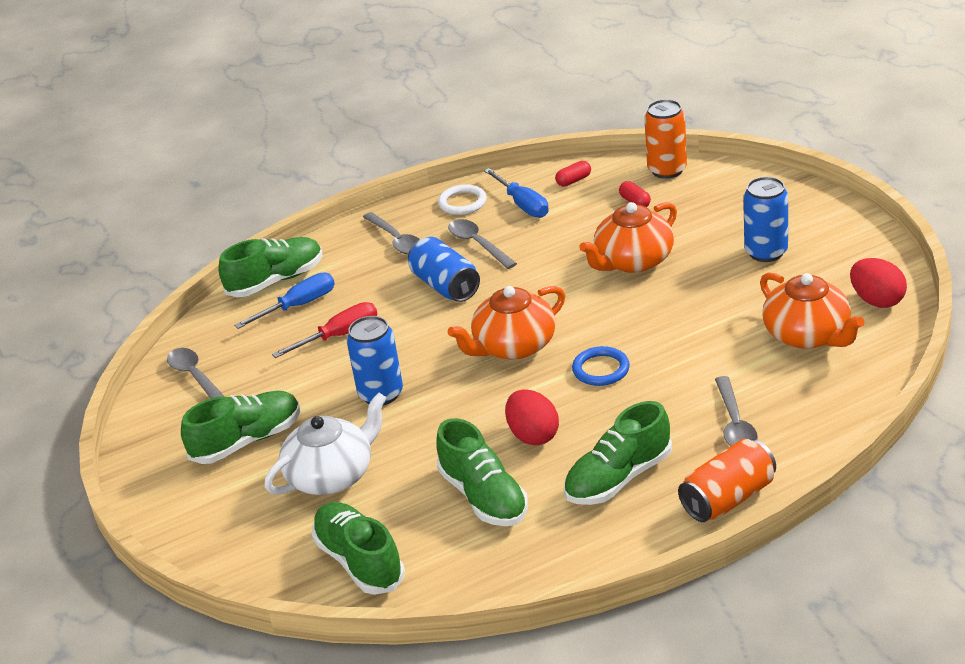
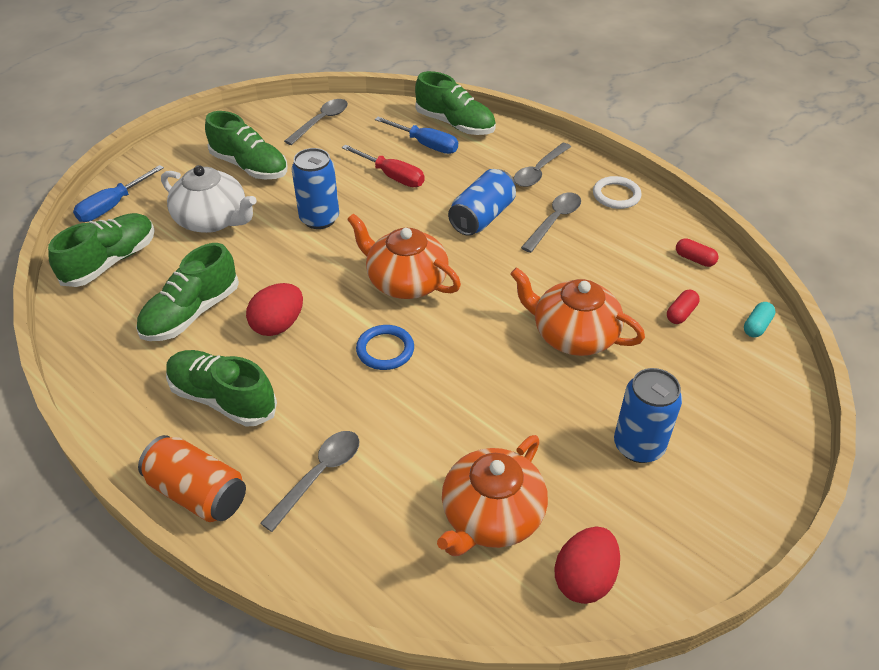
camera: 65 degrees right, 10 degrees up
(523, 205) = (633, 234): blue screwdriver -> blue screwdriver (113, 206)
(667, 170) = (756, 326): orange can -> turquoise capsule
(734, 423) = (319, 475): grey spoon -> grey spoon turned 150 degrees clockwise

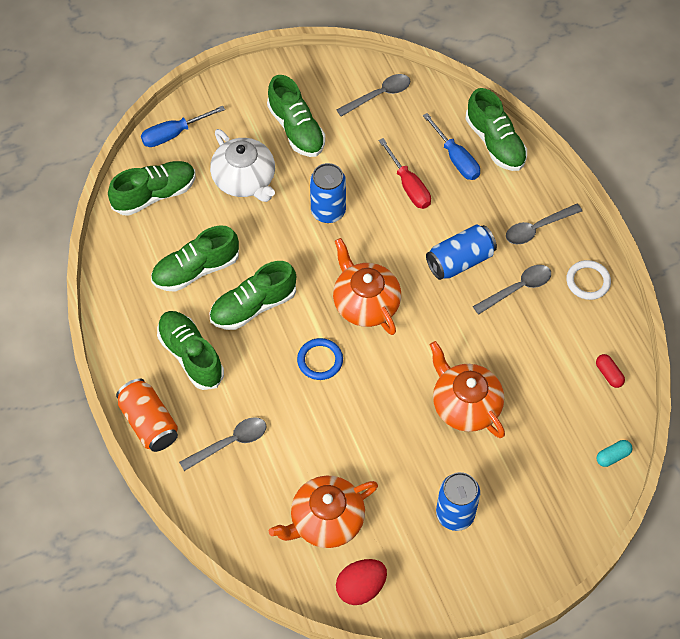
camera: 25 degrees right, 15 degrees up
(278, 325) = (253, 306): red egg -> green shoe
(681, 313) = (561, 420): red capsule -> none

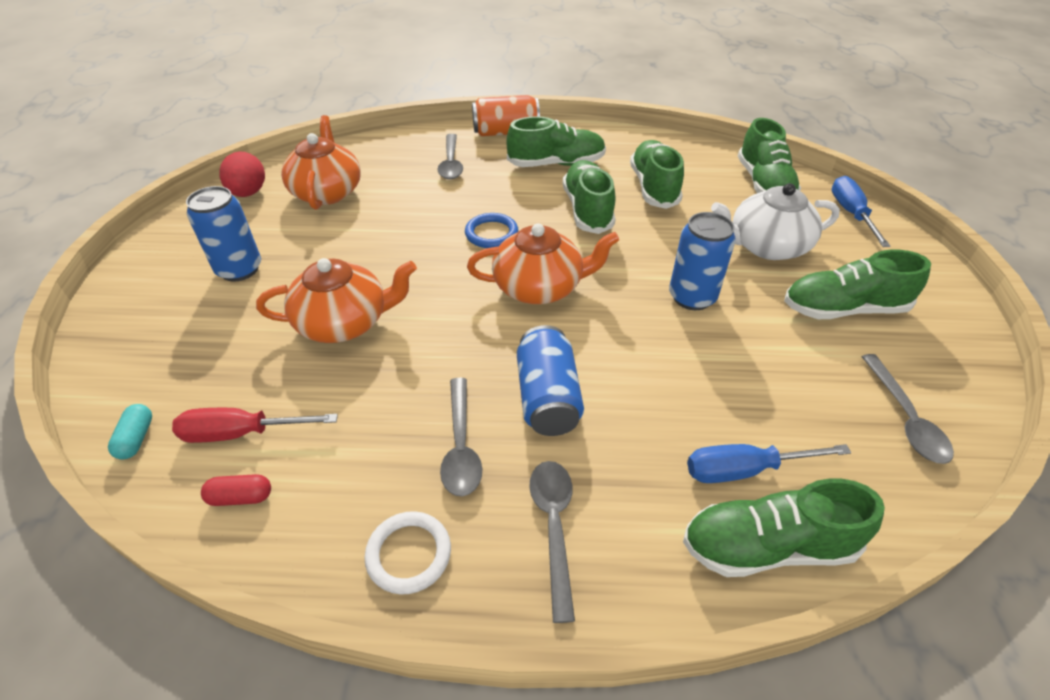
camera: 115 degrees right, 15 degrees down
(409, 186) = (707, 389): red screwdriver -> red screwdriver (241, 433)

